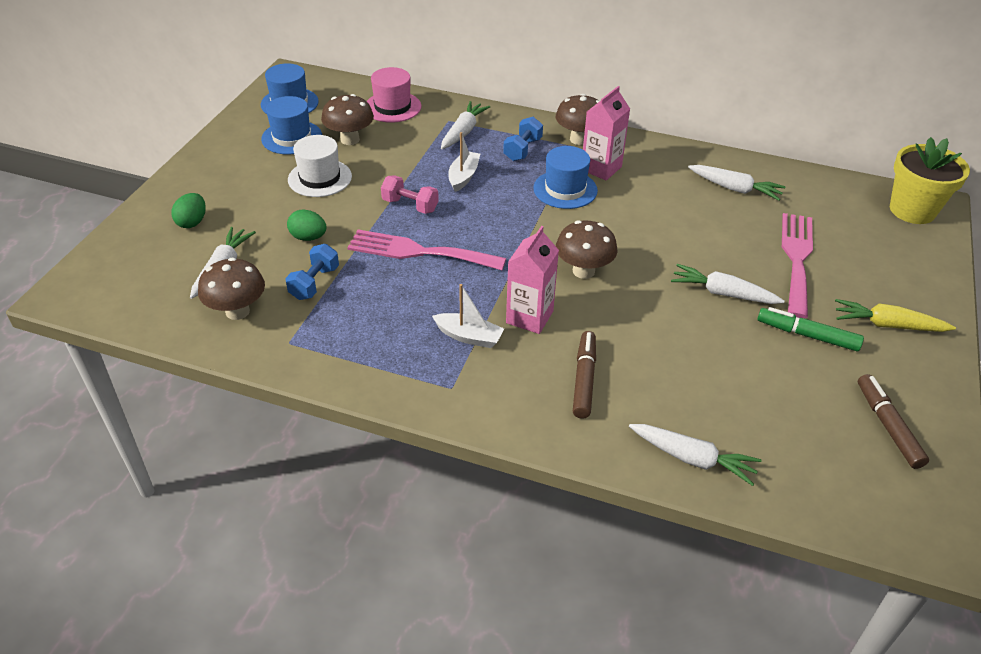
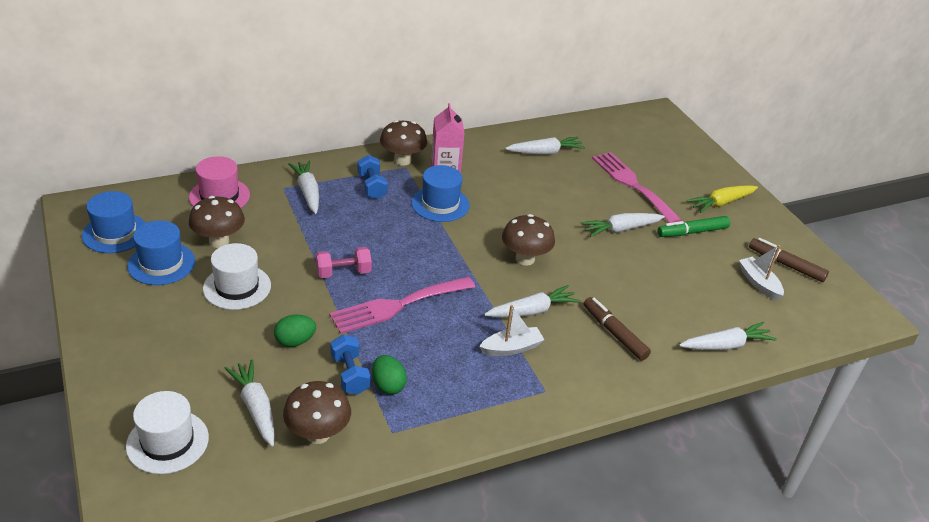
camera: 45 degrees left, 5 degrees down
(143, 258) = (167, 442): none -> white hat
(192, 222) = (170, 385): green egg -> green egg (388, 385)
(463, 176) = (354, 229): white boat -> white boat (759, 283)
(529, 317) = (532, 311): pink carton -> white carrot
(912, 210) = (653, 122): yellow flower pot -> none

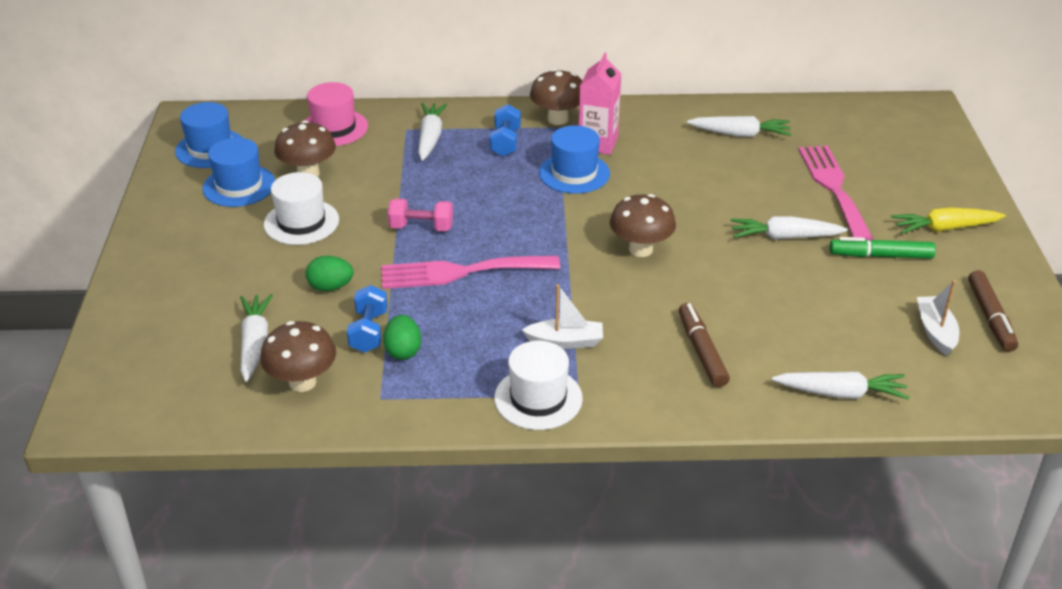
camera: 25 degrees right, 0 degrees up
(167, 442) = (153, 356): white hat -> white hat (538, 398)
(532, 311) = (614, 307): white carrot -> none
(786, 265) = (990, 317): brown marker -> brown marker turned 150 degrees counterclockwise

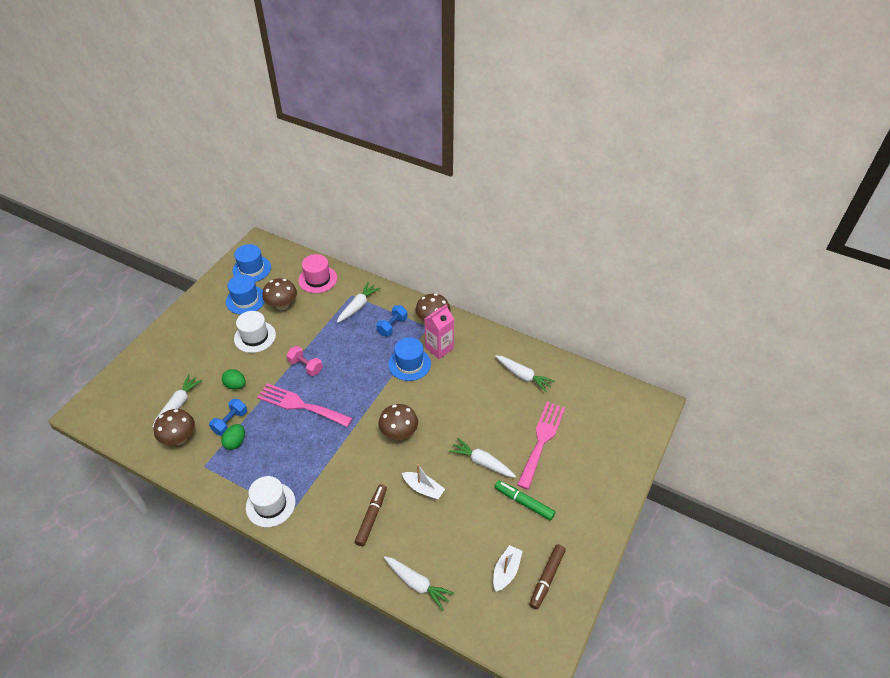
camera: 30 degrees right, 10 degrees up
(565, 341) = (312, 475): white boat -> white boat (423, 488)
(944, 228) = (580, 501): yellow carrot -> none

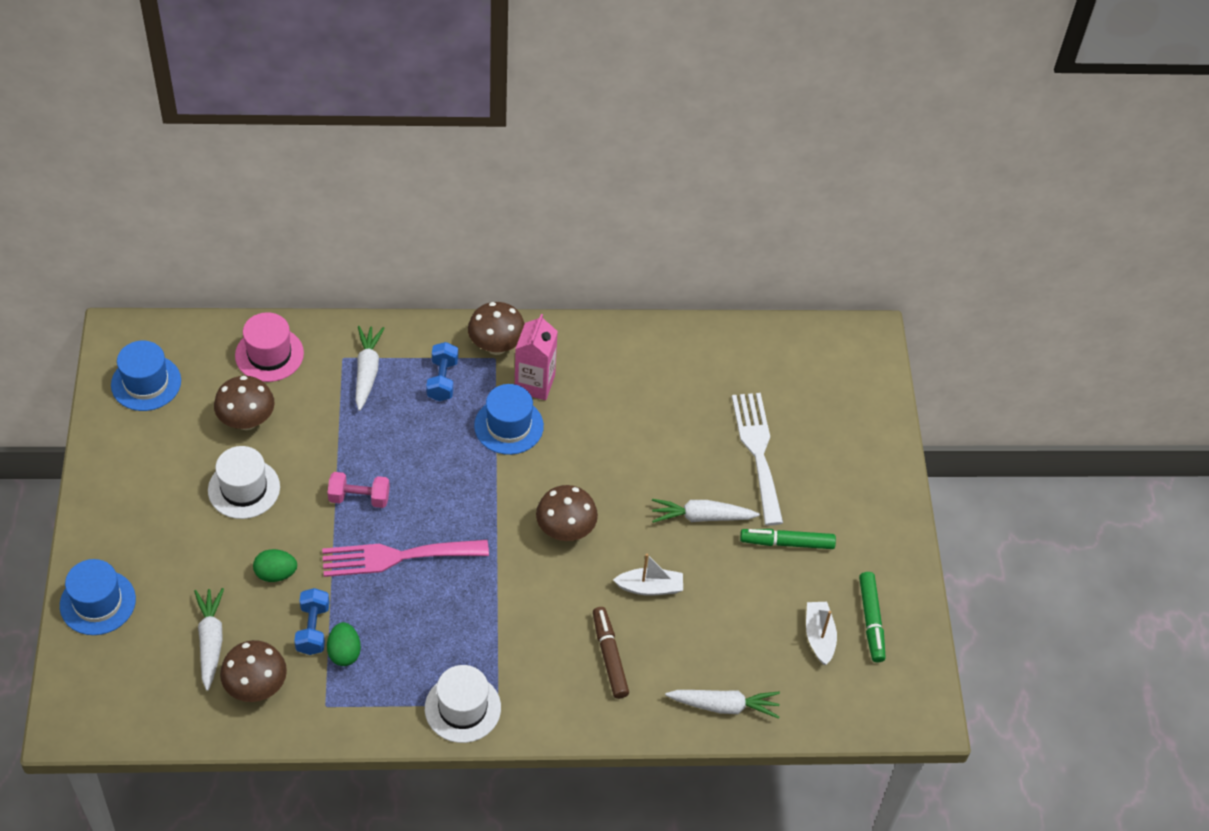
camera: 35 degrees left, 5 degrees up
(246, 300) = (179, 437): blue hat -> blue hat (98, 602)
(523, 376) = (677, 373): white carrot -> none
(541, 440) = (758, 452): pink fork -> white fork
(547, 578) = (871, 620): brown marker -> green marker

